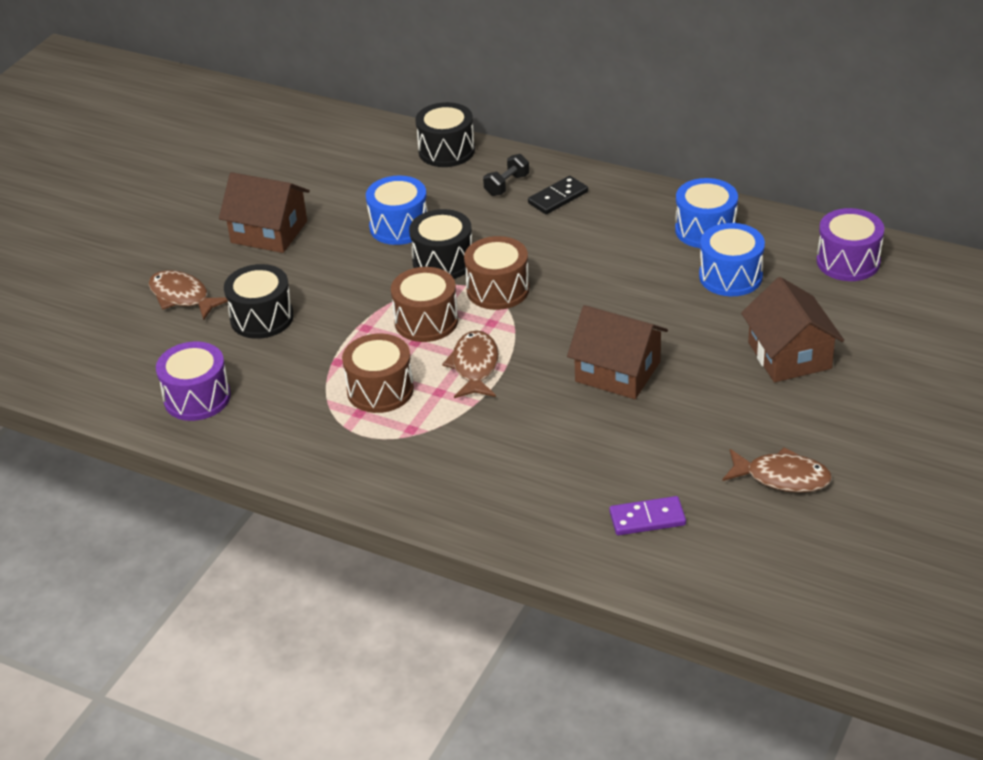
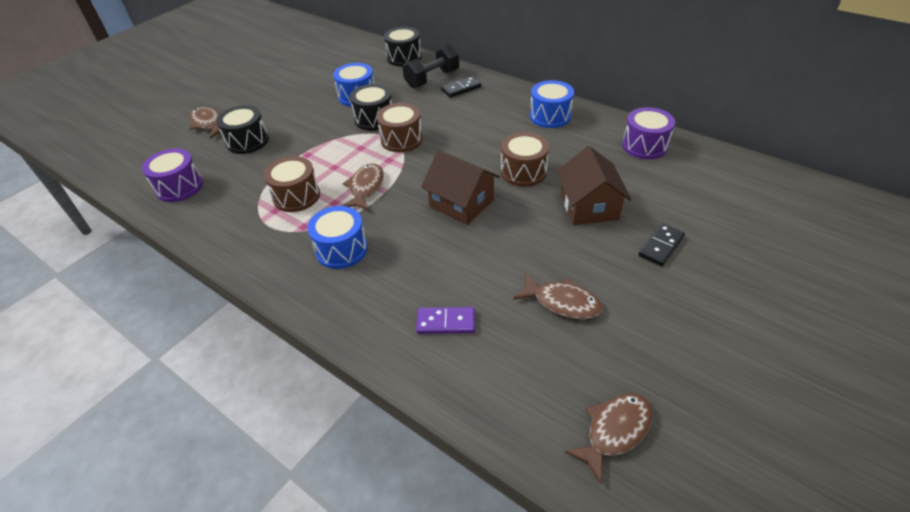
camera: 10 degrees right, 5 degrees up
(269, 232) = (279, 92): brown house -> none
(426, 321) = (347, 154): brown drum -> brown drum (523, 172)
(507, 185) = (432, 79): black dumbbell -> black dumbbell, size x1.75
(730, 276) = (559, 147): blue drum -> blue drum (341, 249)
(868, 598) = (614, 431): none -> brown fish
(890, 396) = (661, 246): none -> black domino

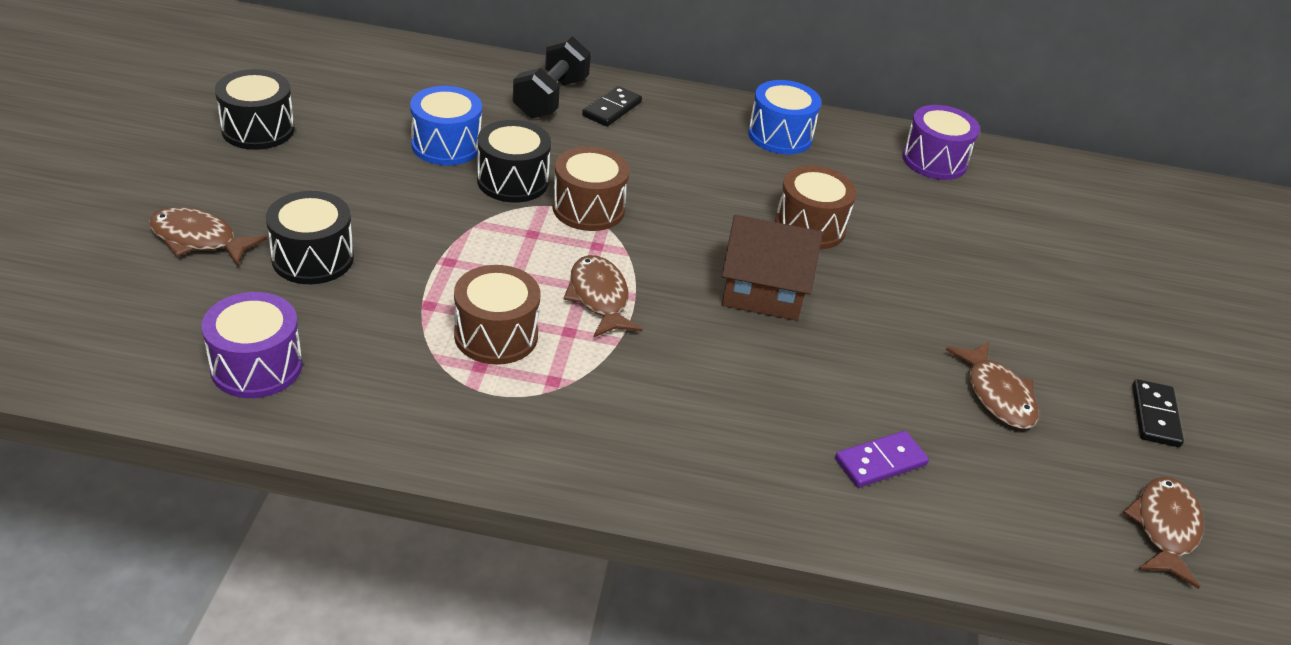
camera: 35 degrees left, 5 degrees down
(341, 249) = (647, 401): blue drum -> none
(404, 57) = (469, 65): black drum -> black drum (258, 129)
(562, 302) = (997, 395): brown fish -> brown fish turned 75 degrees clockwise
(589, 206) = (931, 259): brown house -> none
(661, 246) = (1051, 294): black domino -> black domino (1155, 416)

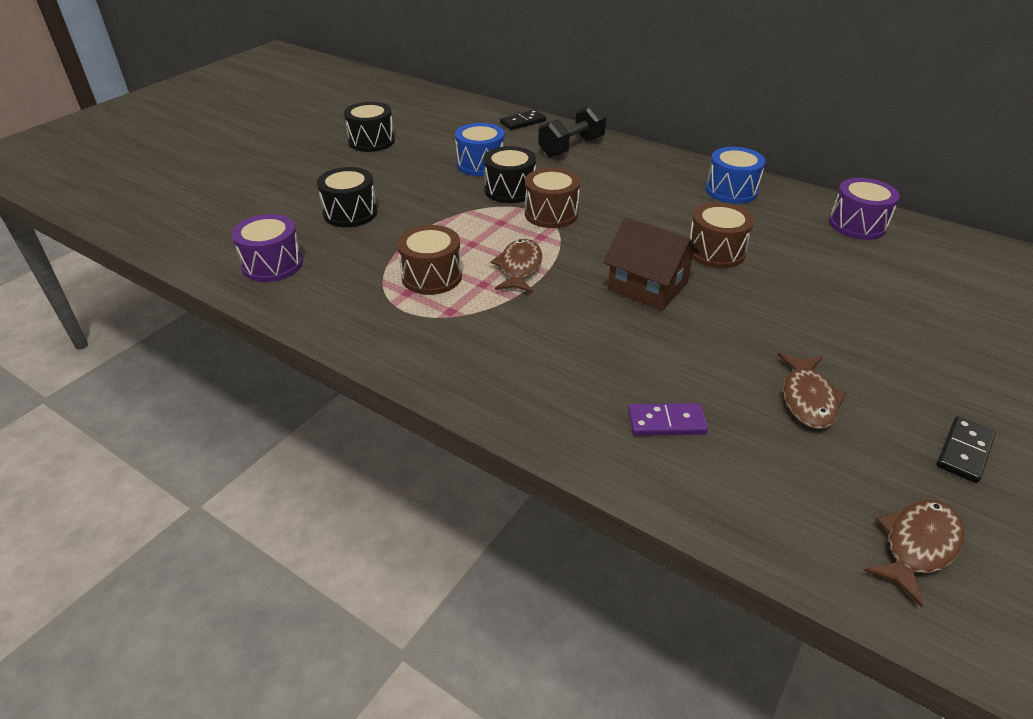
camera: 30 degrees right, 0 degrees up
(198, 239) = (293, 192): brown fish -> none
(612, 109) = (611, 159): black domino -> black domino (523, 122)

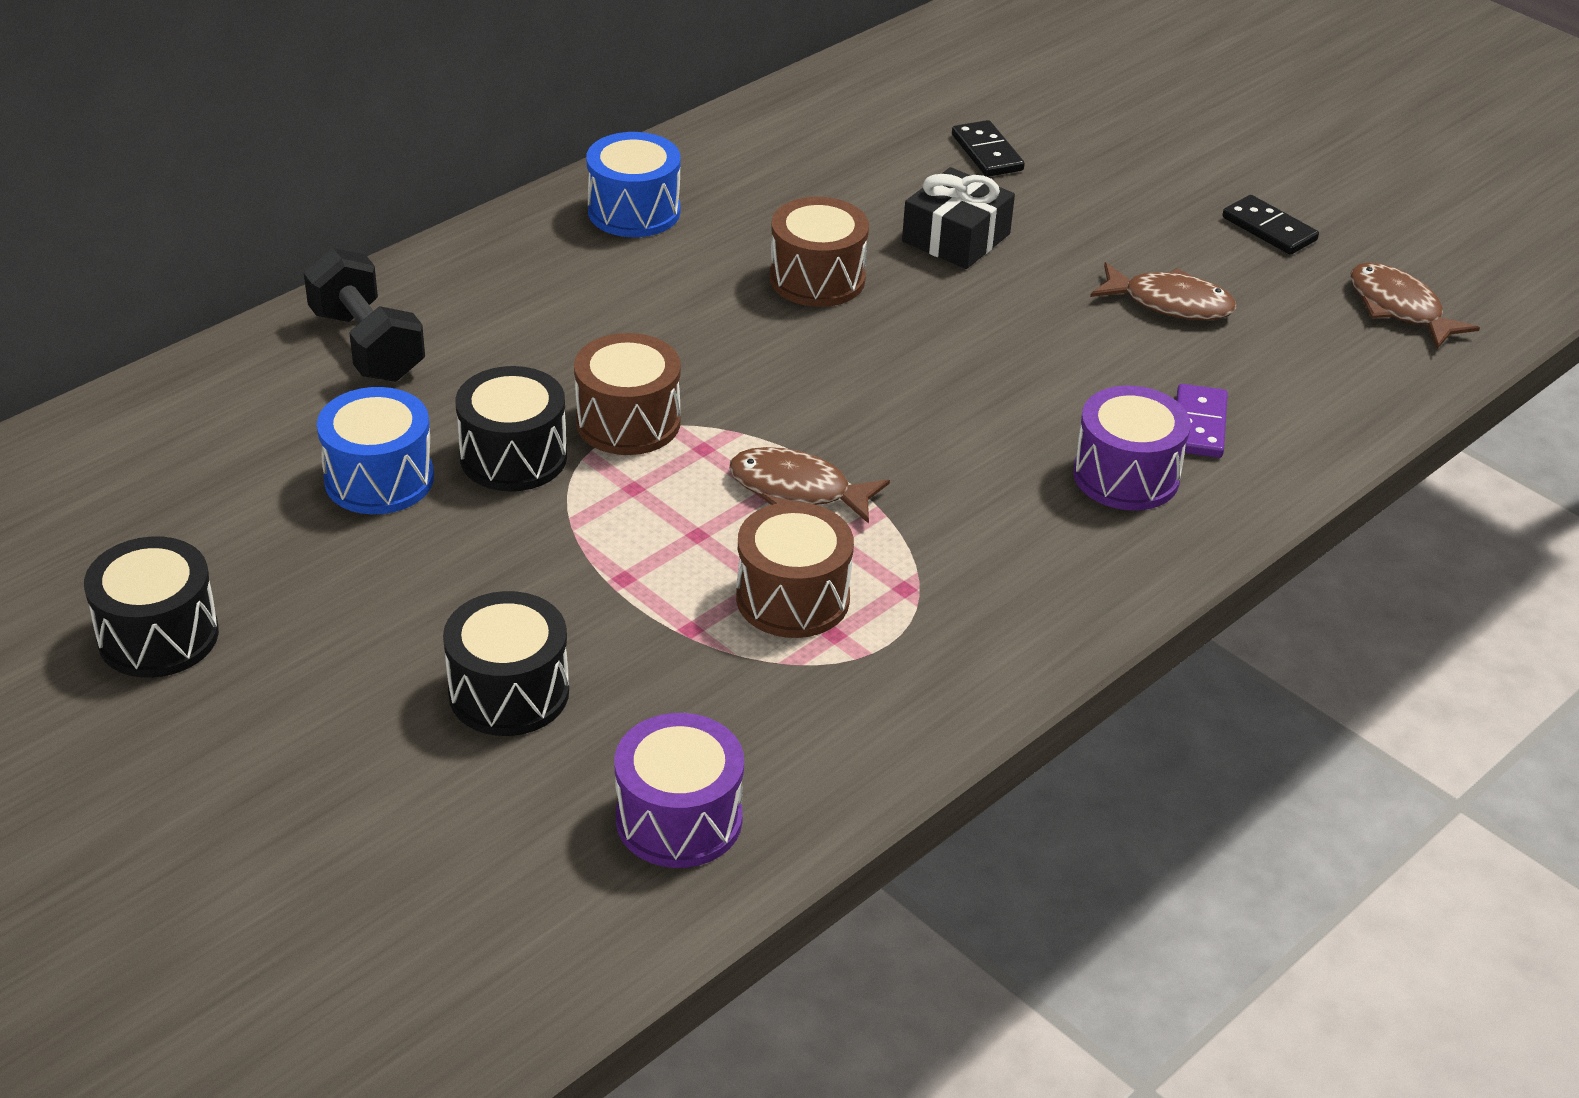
camera: 80 degrees left, 0 degrees up
(523, 122) = (202, 387): black domino -> black domino (987, 153)
(648, 286) = (892, 367): brown house -> none
(803, 296) = (956, 238): none -> black gift
(857, 225) = (788, 133): purple drum -> purple drum (1126, 476)

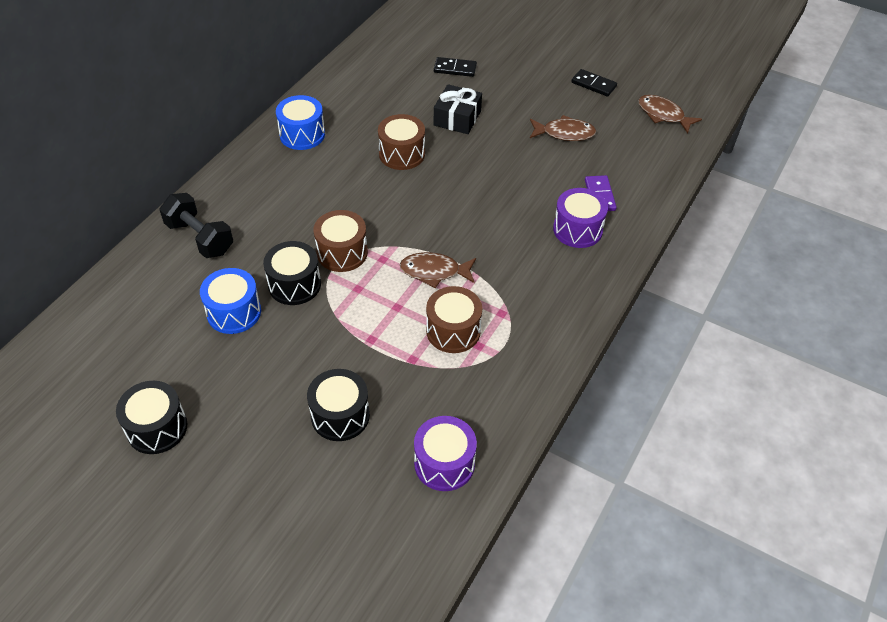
camera: 15 degrees left, 10 degrees up
(987, 153) = (455, 69): black domino -> black domino turned 45 degrees counterclockwise

